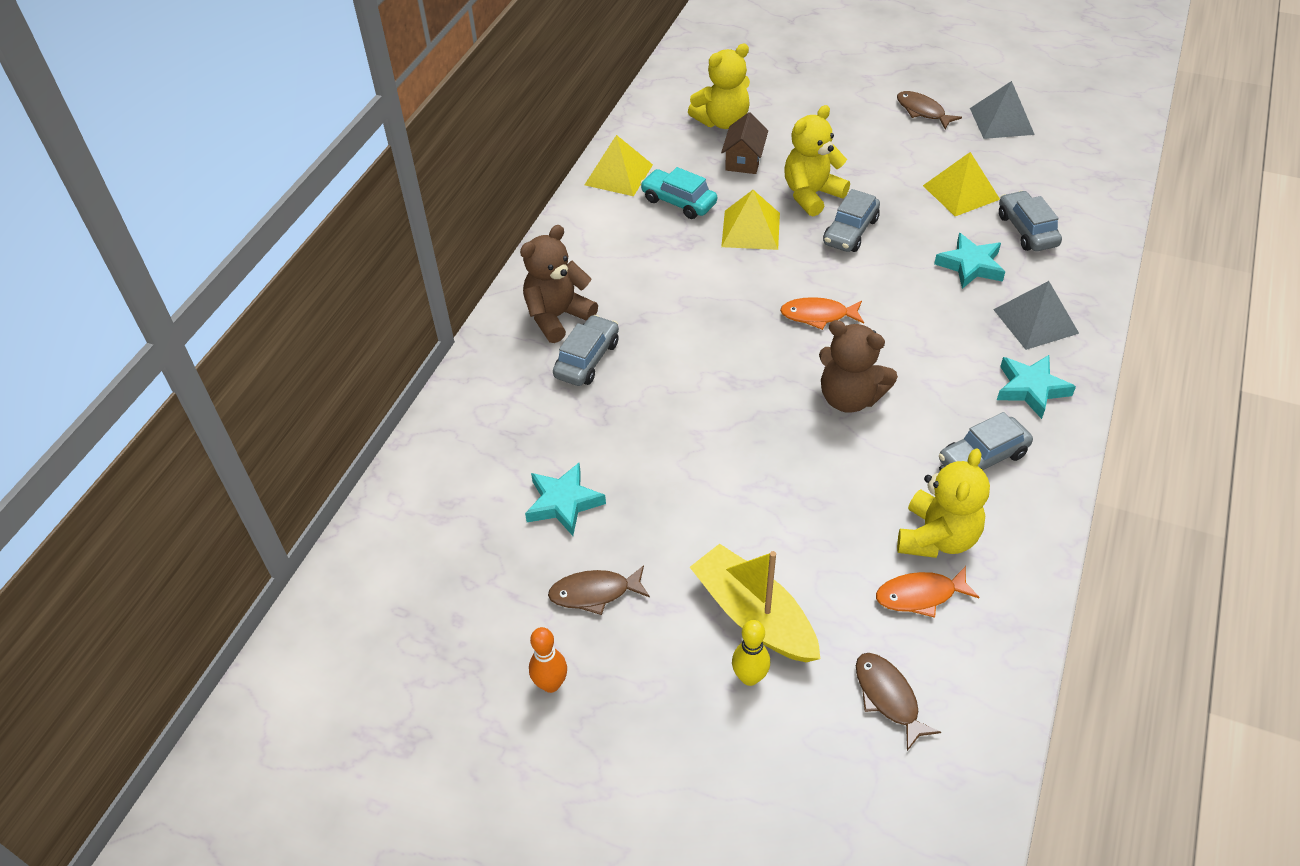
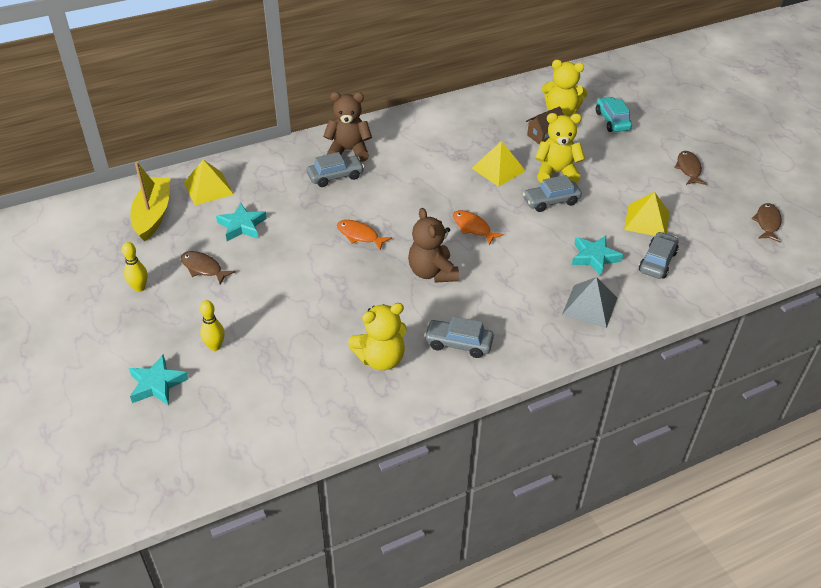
camera: 40 degrees right, 5 degrees down
(551, 684) = (139, 288): orange bowling pin -> yellow bowling pin
(618, 174) = (468, 107): yellow pyramid -> yellow pyramid (208, 188)
(678, 202) = (480, 136): turquoise car -> turquoise car (612, 121)
(753, 615) = (252, 325): yellow boat -> yellow boat (153, 215)
(888, 697) = (258, 400): brown fish -> brown fish (767, 223)
(920, 595) = (335, 374): orange fish -> orange fish (360, 235)
(1001, 121) = (733, 201): grey pyramid -> none
(1031, 389) = (535, 333): turquoise star -> turquoise star (157, 384)

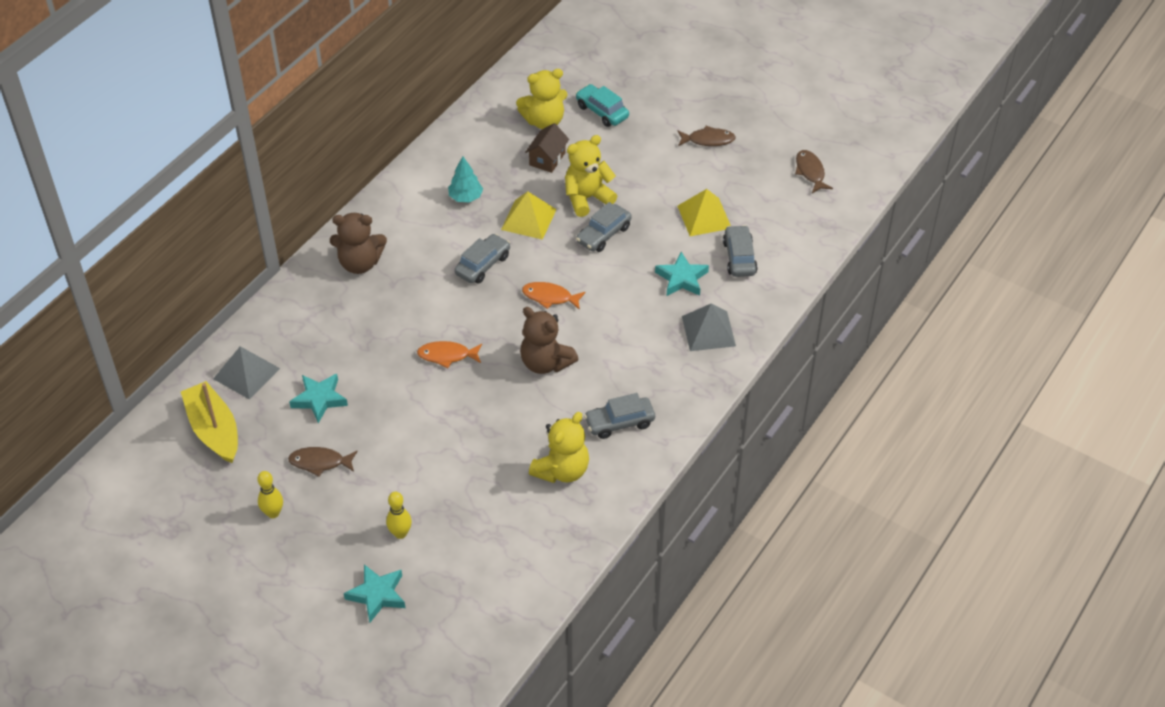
camera: 30 degrees left, 5 degrees up
(208, 188) = (246, 373): yellow pyramid -> grey pyramid
(335, 176) = (370, 300): grey car -> grey car (483, 265)
(348, 151) = (360, 263): brown teddy bear -> brown teddy bear turned 150 degrees counterclockwise
(461, 138) = (465, 197): none -> turquoise tree
(688, 169) = (708, 140): brown fish -> brown fish turned 120 degrees clockwise

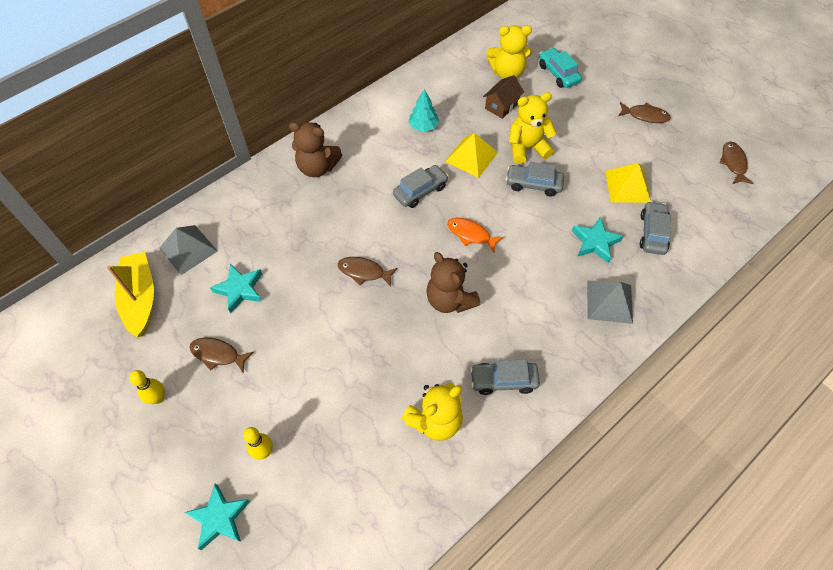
camera: 15 degrees right, 10 degrees up
(447, 355) = (364, 272): orange fish -> brown fish
(603, 234) = (533, 184): grey car -> grey car turned 45 degrees clockwise

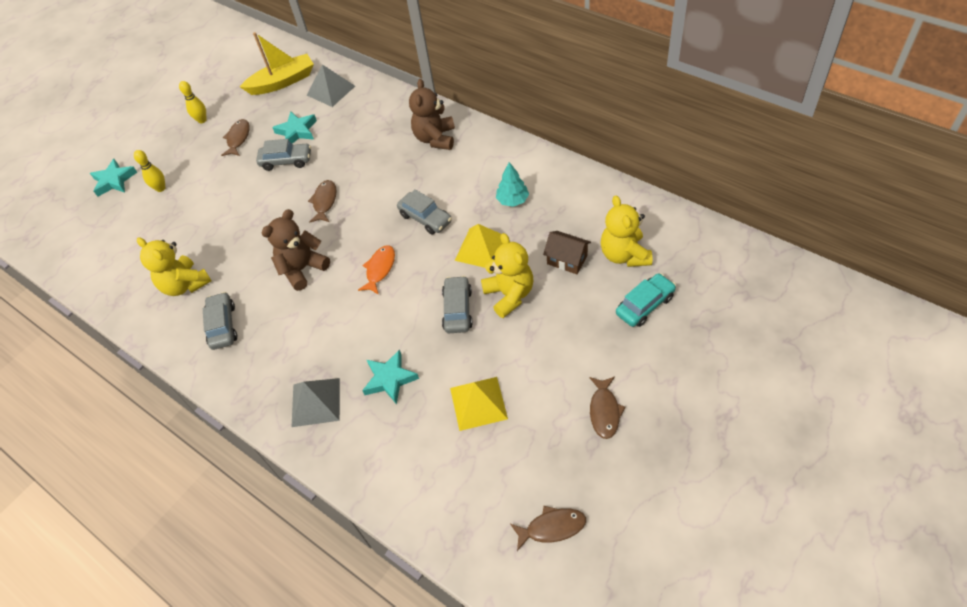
camera: 85 degrees right, 5 degrees down
(652, 233) = (414, 436): grey car -> grey car (286, 161)

